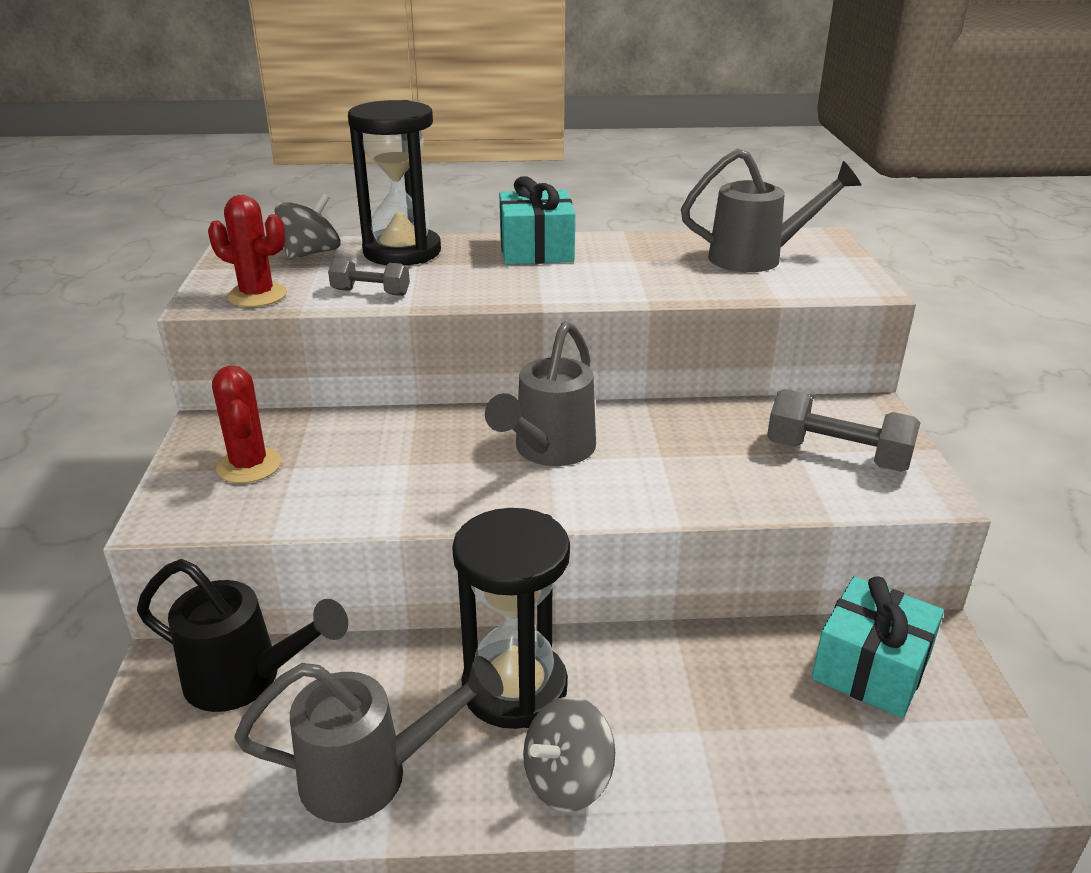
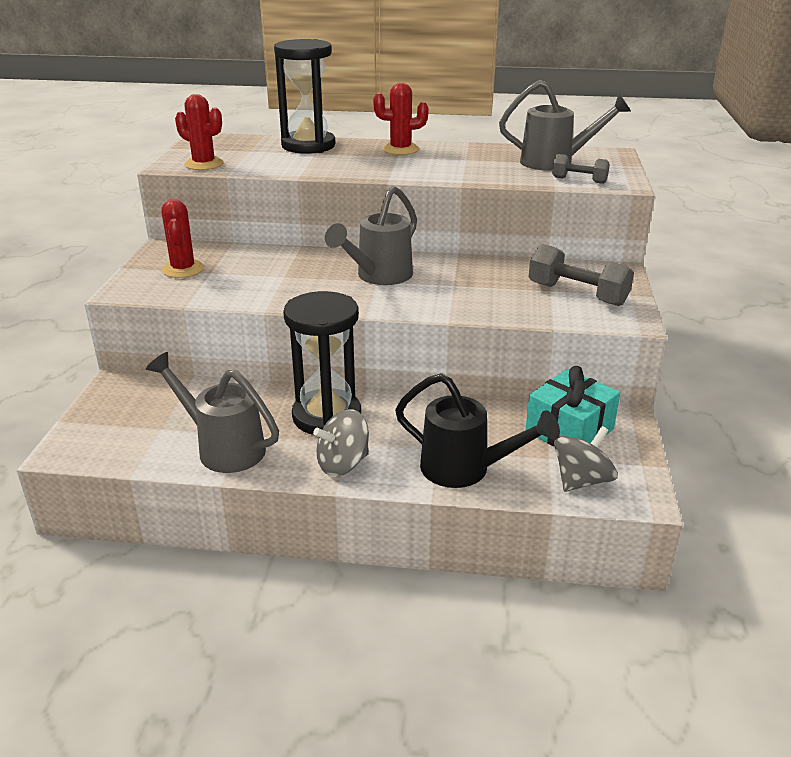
camera: 10 degrees right, 0 degrees up
(245, 679) = (161, 395): black watering can -> black watering can (465, 469)
(311, 253) = (247, 143): grey spinning top -> grey spinning top (581, 480)
(370, 292) = (277, 167): grey dumbbell -> grey dumbbell (579, 180)
(371, 775) = (223, 448): grey watering can -> grey watering can turned 150 degrees counterclockwise
(536, 250) = (400, 149): turquoise gift -> red cactus

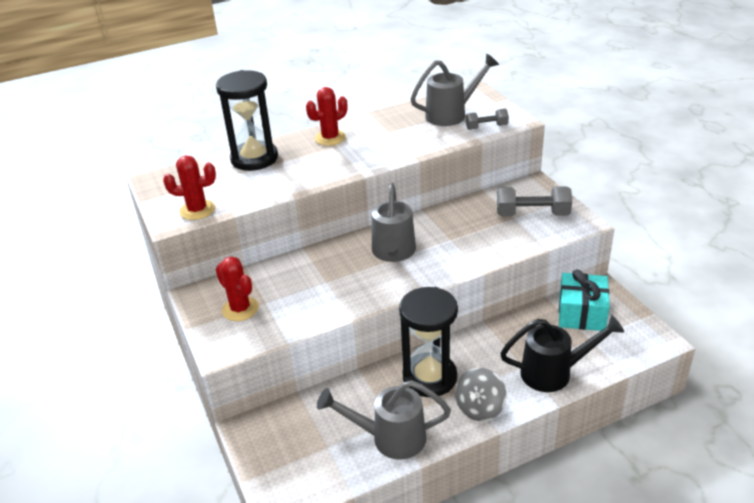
camera: 30 degrees left, 5 degrees up
(581, 480) = (622, 346): grey spinning top -> none

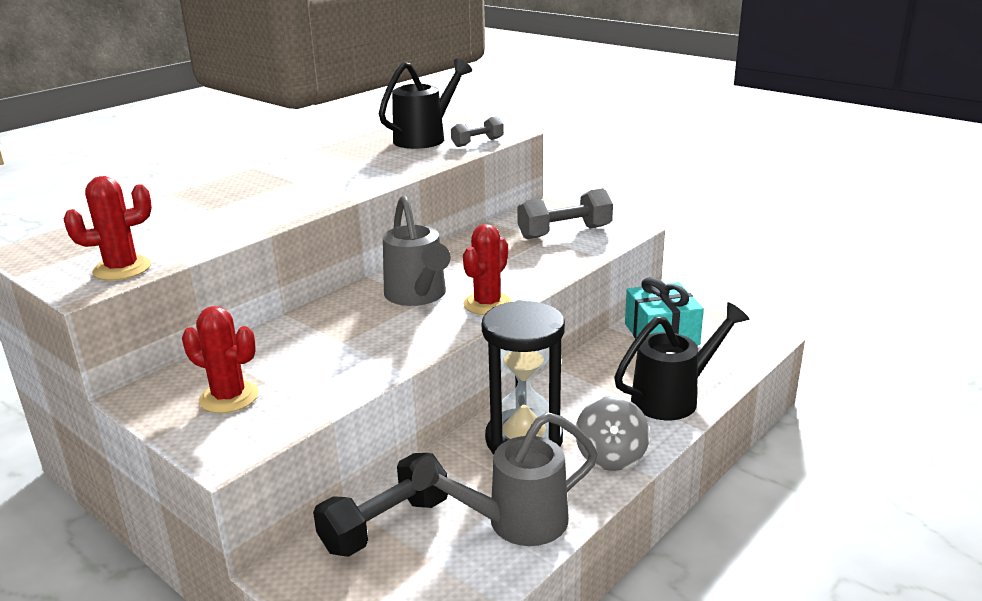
camera: 25 degrees left, 10 degrees down
(254, 158) = (180, 208): black hourglass -> none
(312, 414) = (385, 525): none -> black dumbbell
(330, 138) = (280, 176): red cactus -> red cactus (487, 304)
(451, 114) = (425, 138): grey watering can -> black watering can

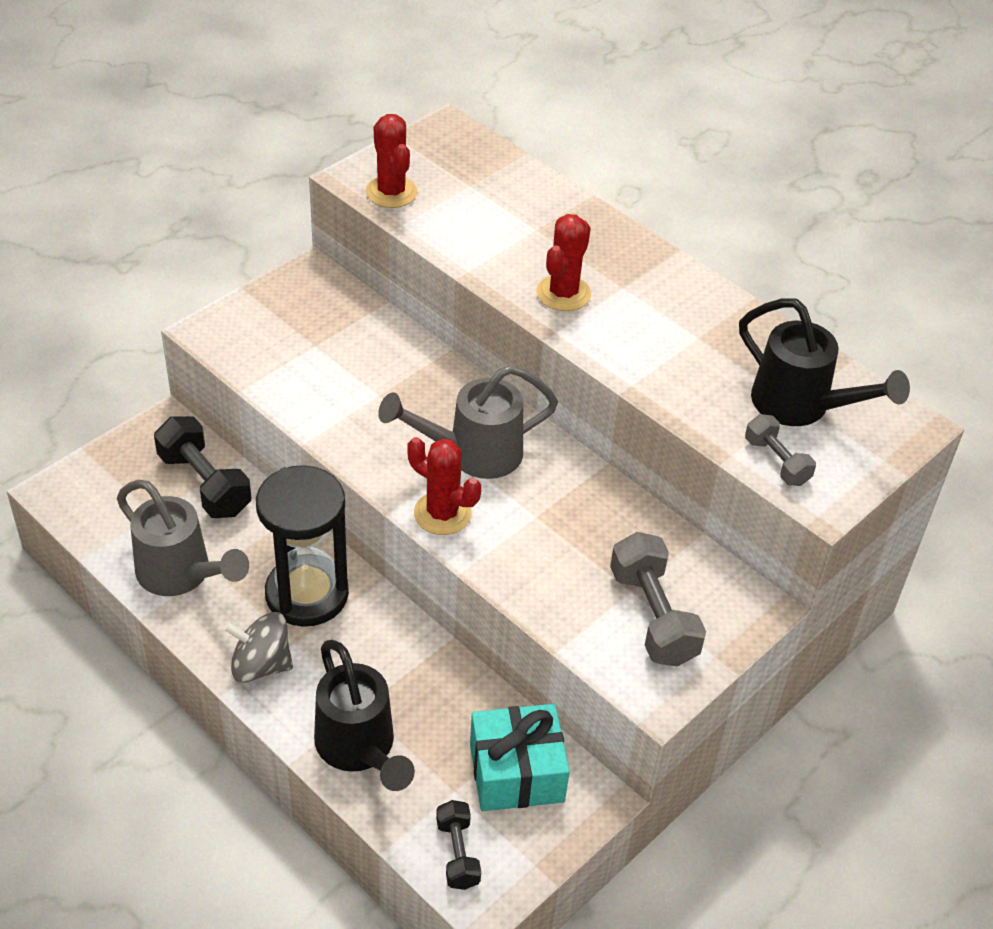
camera: 90 degrees right, 20 degrees up
(229, 397) = (293, 325): red cactus -> red cactus (563, 293)
(515, 522) = (181, 574): grey watering can -> grey watering can turned 150 degrees clockwise
(737, 351) = (458, 853): none -> black dumbbell

